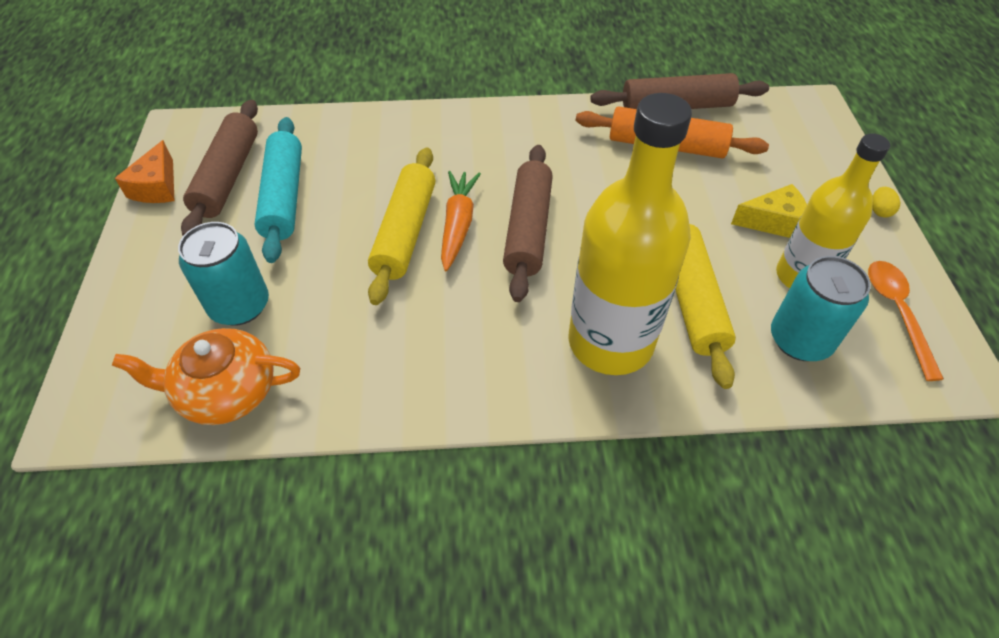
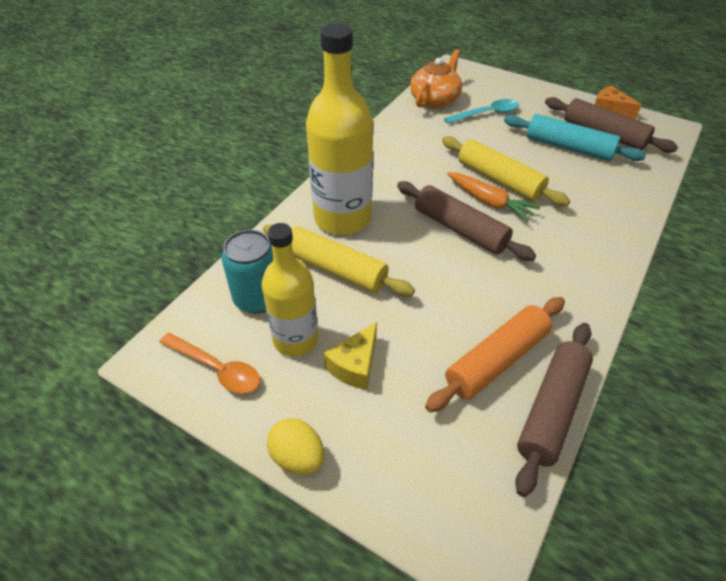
camera: 125 degrees right, 5 degrees down
(240, 306) = (486, 114): turquoise can -> turquoise spoon
(879, 211) = (298, 457): yellow egg -> yellow egg, size x1.72

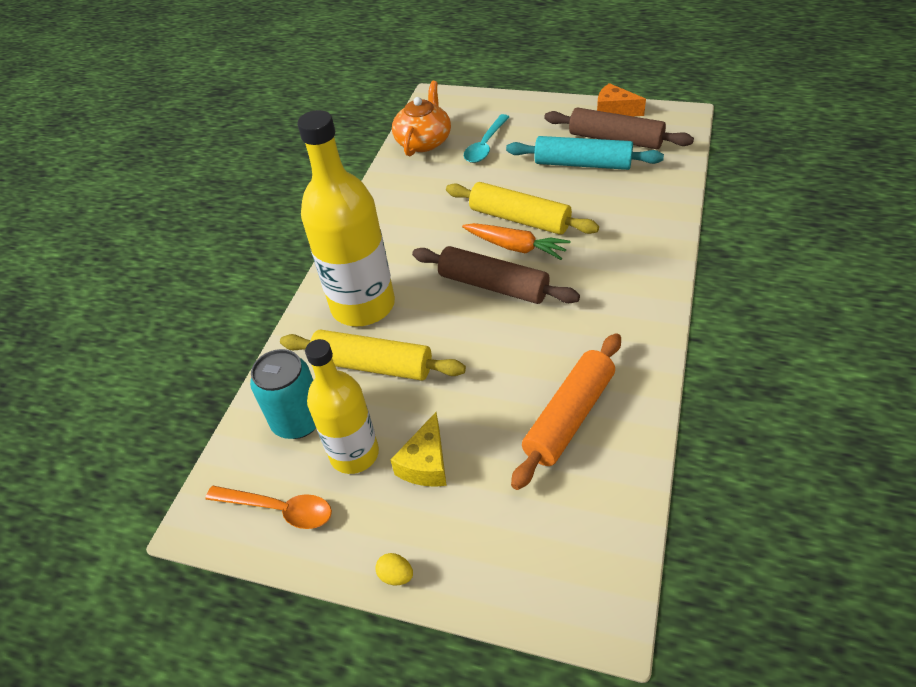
camera: 10 degrees left, 0 degrees up
(298, 457) = (396, 576): yellow egg -> yellow egg, size x0.58
(486, 114) = (485, 145): turquoise spoon -> turquoise spoon turned 150 degrees clockwise
(552, 409) = (636, 452): brown rolling pin -> none

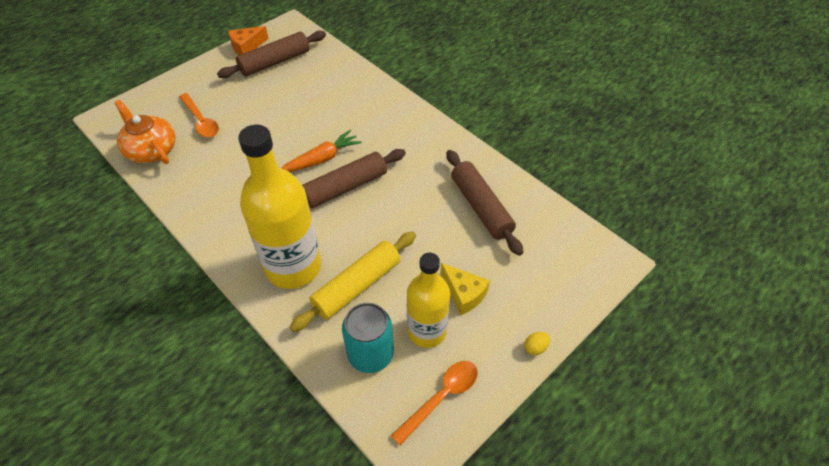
camera: 65 degrees left, 5 degrees up
(485, 145) = (201, 121): turquoise spoon -> orange spoon
(519, 219) = (297, 143): yellow rolling pin -> none
(569, 417) = (481, 207): orange rolling pin -> brown rolling pin
(582, 164) = (280, 88): turquoise rolling pin -> none

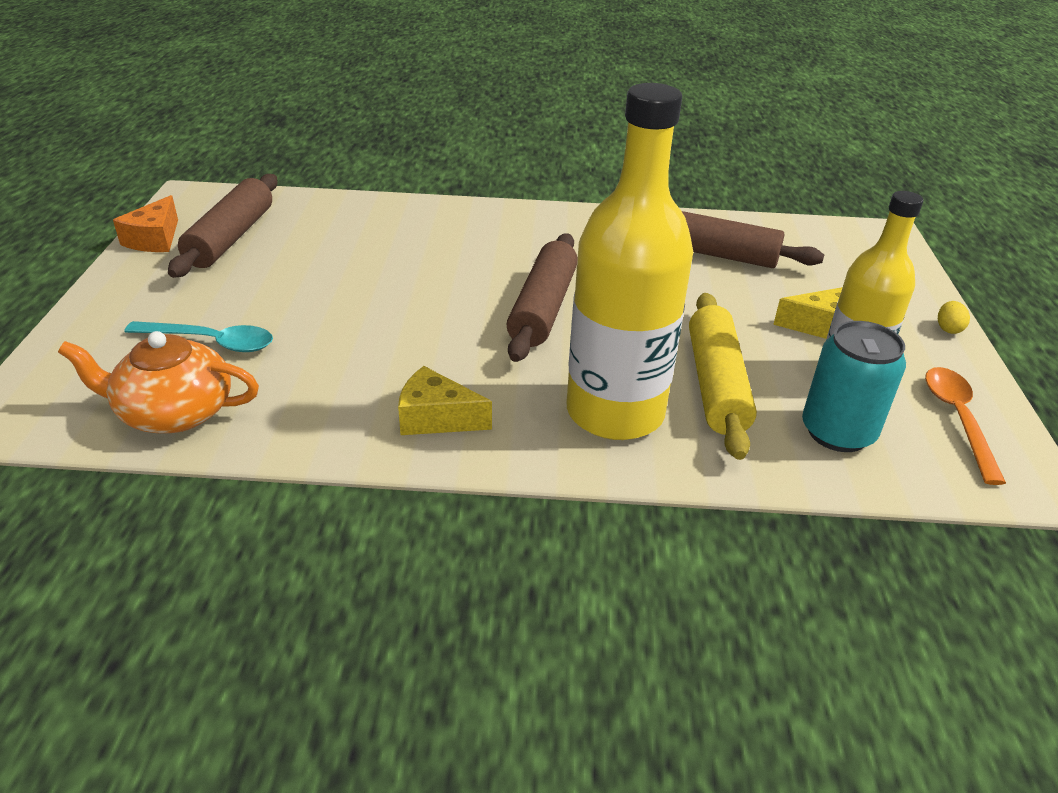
camera: 45 degrees left, 15 degrees down
(201, 121) = (211, 342): orange spoon -> turquoise spoon
(226, 217) = (436, 418): none -> yellow cheese
(322, 159) = (466, 297): orange carrot -> none

